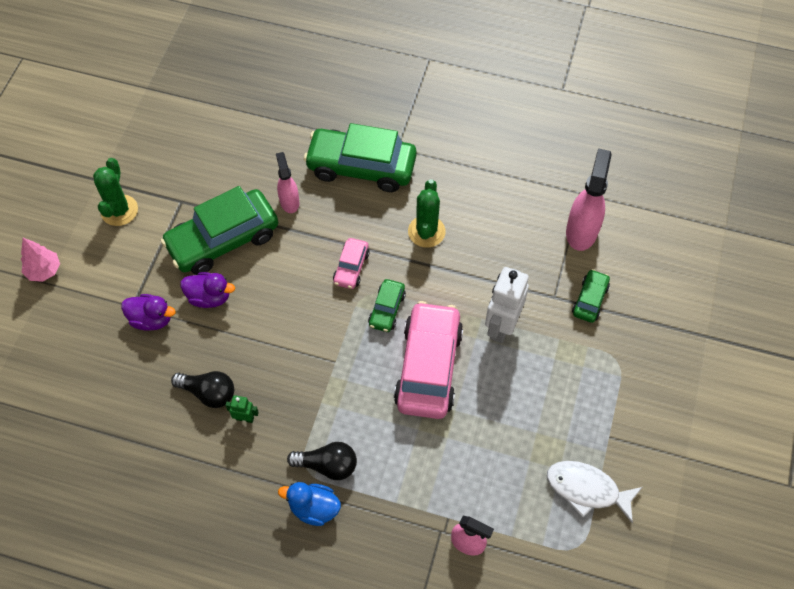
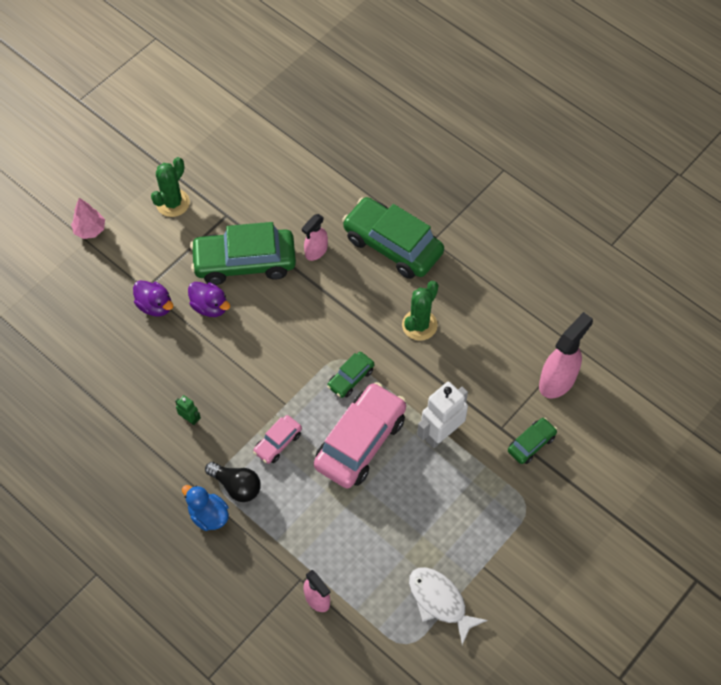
camera: 25 degrees right, 0 degrees up
(209, 393) = (171, 386): black light bulb -> none
(289, 201) = (316, 251): pink spray bottle -> pink spray bottle turned 150 degrees counterclockwise
(351, 267) = (339, 330): pink car -> pink car (278, 443)

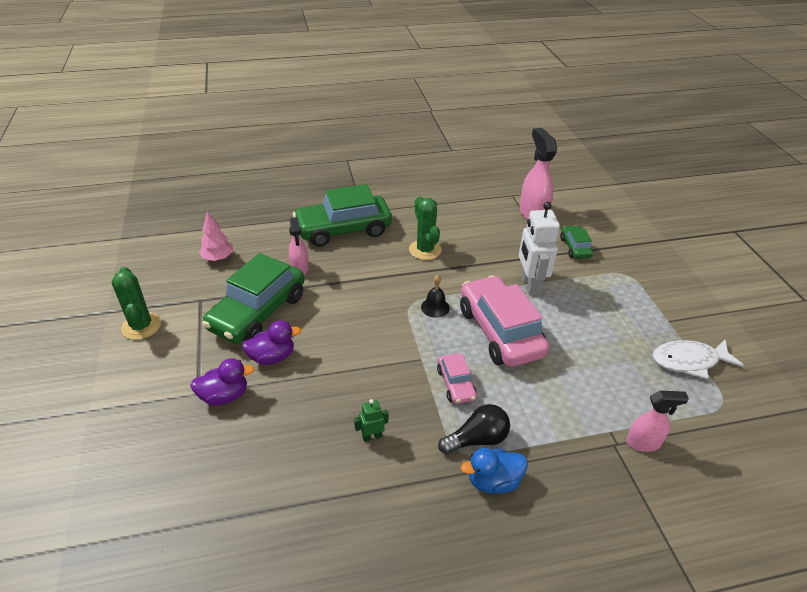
camera: 55 degrees left, 20 degrees down
(90, 230) = (82, 401): pink tree -> pink tree (218, 258)
(351, 378) = (435, 307): green car -> black bell

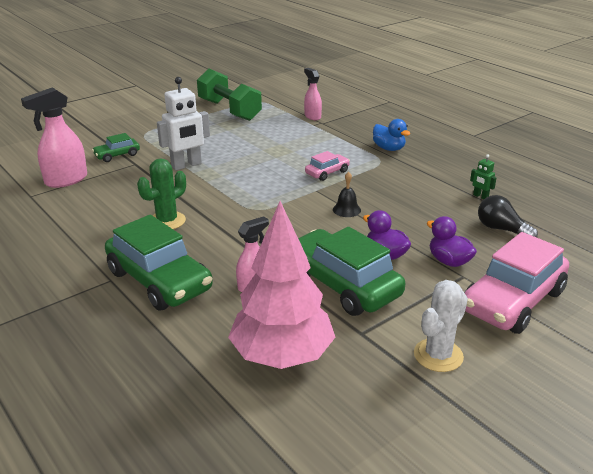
camera: 115 degrees left, 10 degrees down
(141, 326) = (438, 355): green cactus -> white cactus
(218, 258) = (282, 356): pink tree -> pink tree, size x2.13
(258, 312) = (342, 285): green car -> green car turned 135 degrees counterclockwise
(372, 436) = (406, 190): green robot -> green robot (480, 196)
(435, 307) = (250, 197): black bell -> black bell (346, 210)
(477, 439) = (365, 158): black light bulb -> black light bulb (501, 229)
(499, 332) = (256, 167): pink car -> pink car (513, 301)
(689, 361) = (229, 110): white fish -> green dumbbell

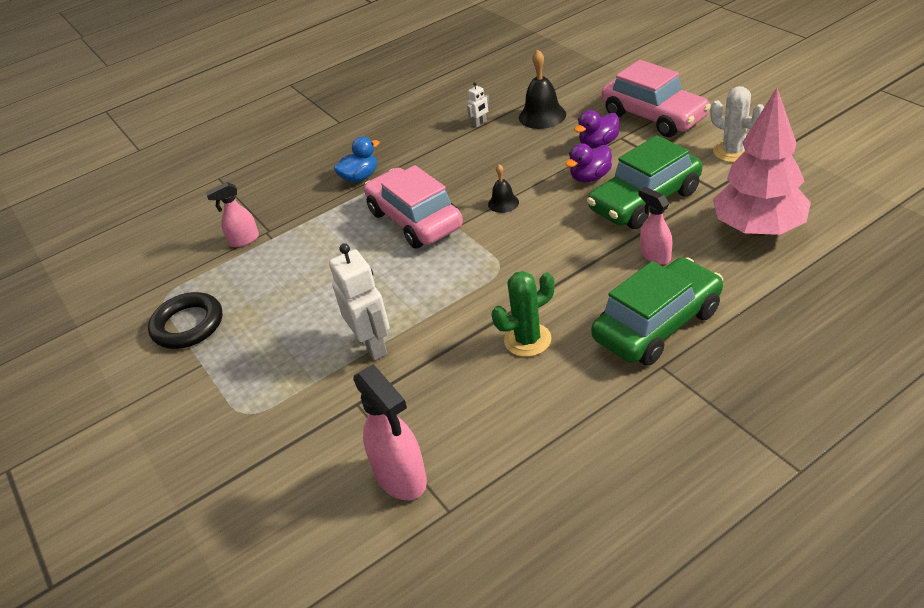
camera: 80 degrees left, 10 degrees up
(117, 155) = (322, 431): green car -> none
(167, 221) = (527, 340): green cactus -> green cactus turned 75 degrees counterclockwise
(229, 110) = (188, 325): green dumbbell -> black ring
(327, 172) = (414, 220): pink car -> pink car, size x2.07
(480, 196) = (480, 123): green robot -> white robot
(501, 229) = (542, 116): black light bulb -> black bell

